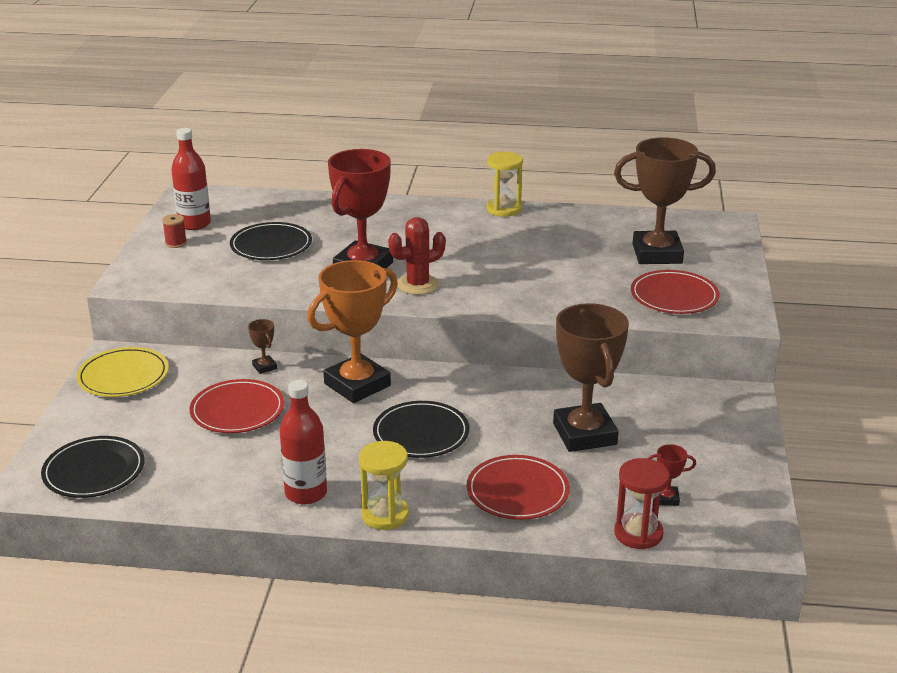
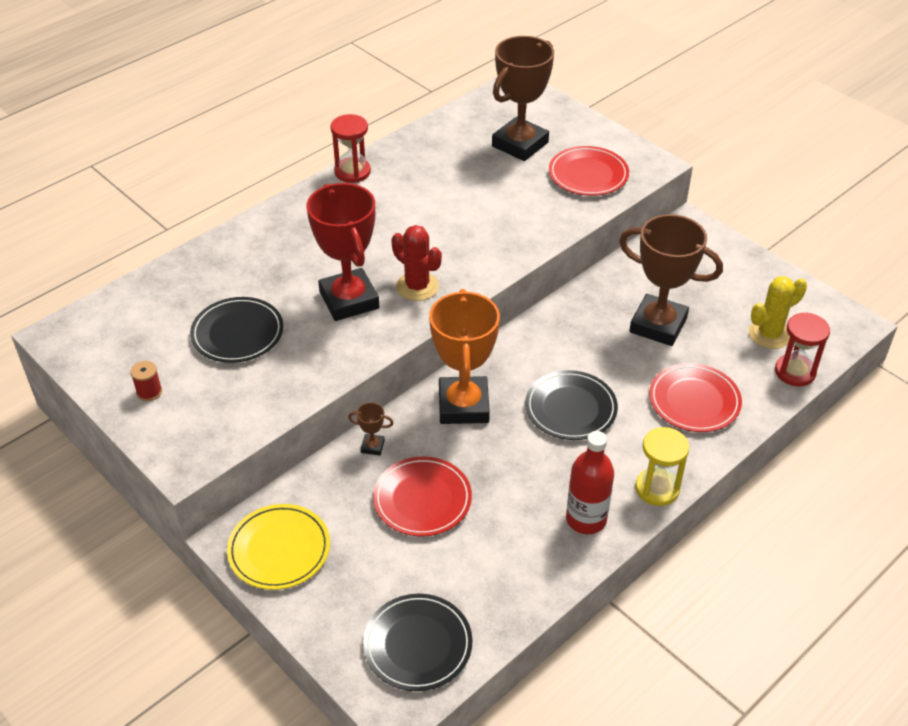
camera: 50 degrees left, 15 degrees up
(194, 224) = (126, 360): red bottle -> none
(418, 285) = (417, 286): red cactus -> red cactus turned 60 degrees counterclockwise
(503, 209) = (352, 172): yellow hourglass -> red hourglass
(667, 498) = (769, 334): red trophy -> yellow cactus

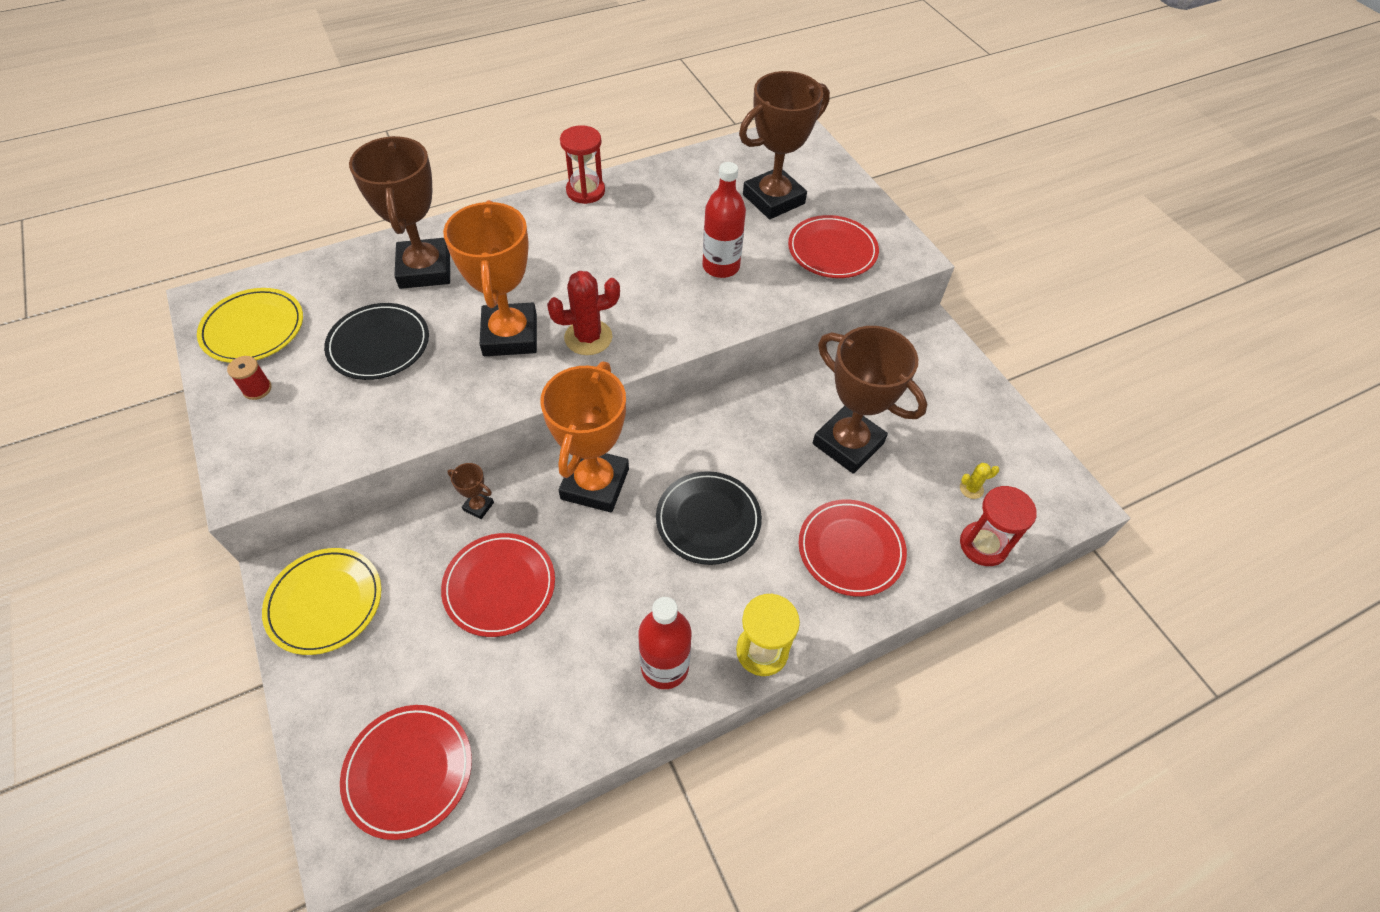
camera: 15 degrees right, 10 degrees up
(115, 347) = (253, 328): none -> yellow plate
(243, 265) = (425, 269): none -> brown trophy
(349, 300) = (510, 335): red trophy -> orange trophy
(417, 286) = (588, 337): red cactus -> red cactus turned 75 degrees counterclockwise
(417, 644) = (408, 771): black plate -> red plate
(501, 207) = (721, 266): none -> red bottle
(769, 334) = (971, 489): yellow cactus -> yellow cactus, size x0.49

